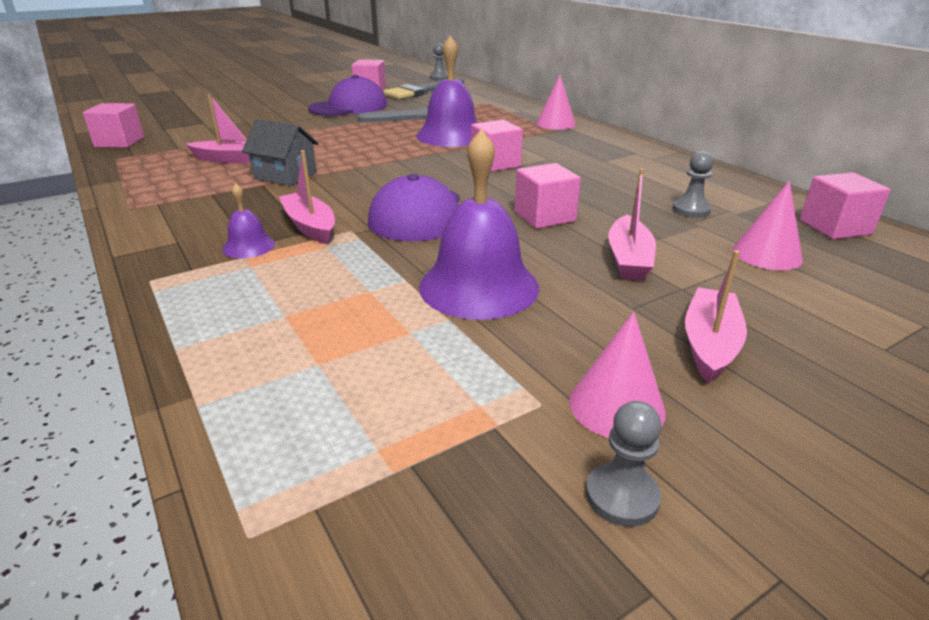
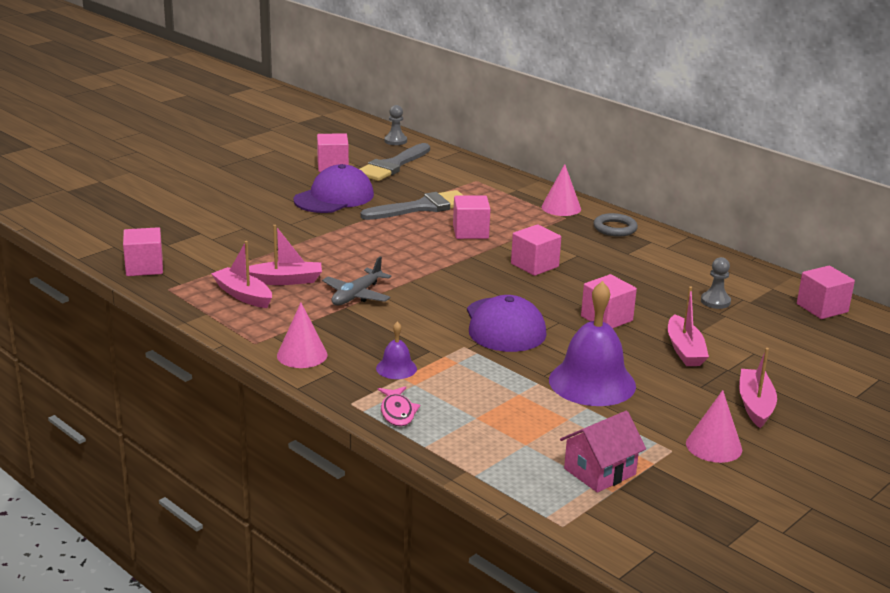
camera: 15 degrees left, 5 degrees down
(192, 297) = (397, 412): none -> pink fish
(285, 176) = (356, 295): grey house -> grey plane
(310, 226) = (428, 345): pink boat -> pink boat (243, 295)
(397, 427) = (599, 471): none -> pink house
(451, 135) = (470, 232): purple bell -> pink cube
(602, 141) = (615, 228): none -> grey ring
(622, 496) = (732, 486): grey pawn -> none
(767, 254) = (778, 336): pink cone -> pink cone (302, 355)

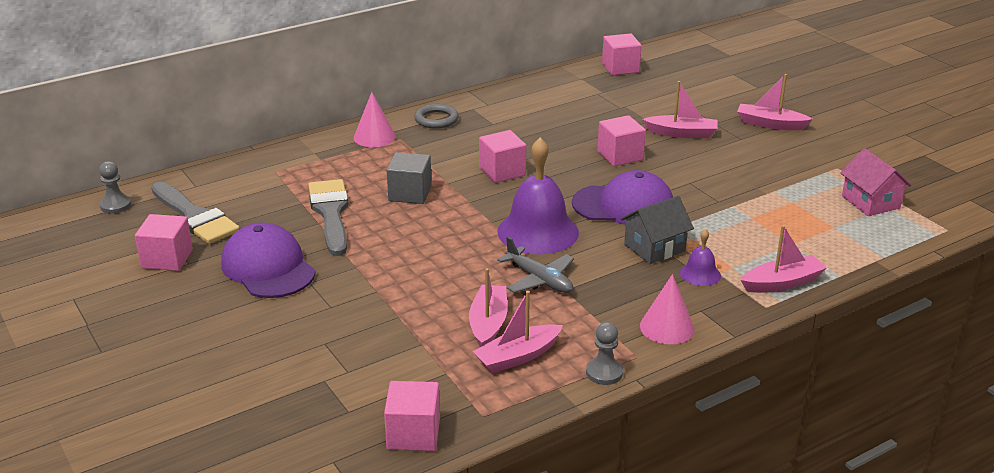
camera: 75 degrees left, 5 degrees up
(397, 412) = (782, 283): pink fish -> pink boat
(433, 344) = (654, 248): none -> grey house
(470, 232) = (410, 193): pink cube -> grey cube
(592, 382) = (732, 181): purple bell -> purple bell (538, 232)
(714, 446) = (830, 151): pink cone -> none
(715, 301) = (599, 105): grey pawn -> grey pawn (604, 373)

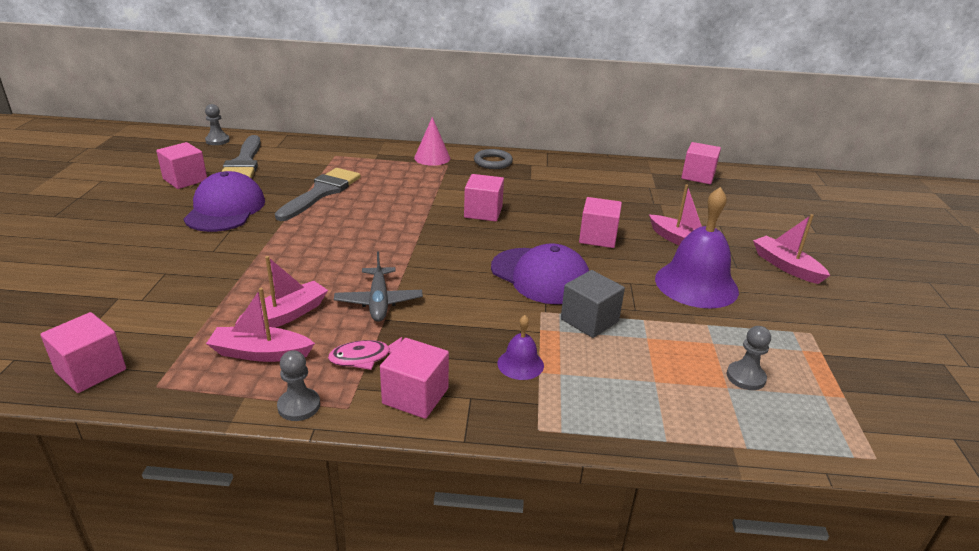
camera: 35 degrees right, 0 degrees up
(410, 193) = (393, 201): grey cube -> grey cube (589, 320)
(538, 232) = (438, 265): purple bell -> purple bell (696, 284)
(595, 322) = (364, 358): none -> pink fish
(654, 248) = (514, 321): grey house -> none
(667, 327) = (415, 396): pink cone -> pink cube
(782, 283) = (590, 414): pink boat -> none
(835, 216) = (745, 377): none -> grey pawn
(870, 202) = (807, 382): pink house -> none

